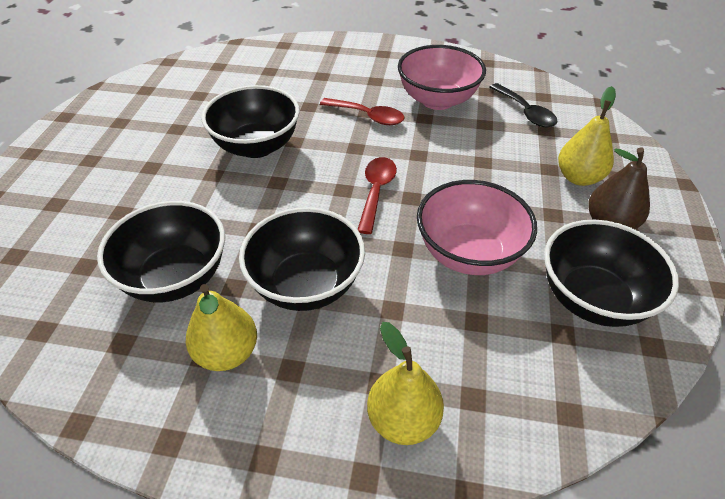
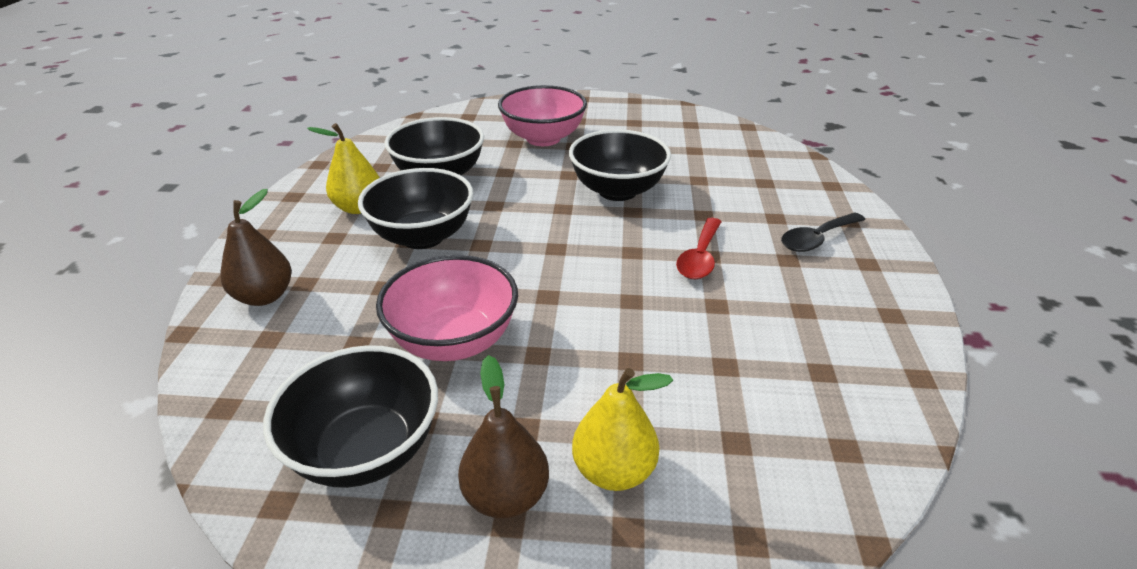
camera: 85 degrees right, 10 degrees down
(376, 192) = (554, 270): red spoon -> none
(403, 420) = (265, 296): yellow pear -> brown pear
(437, 100) = (767, 317): pink bowl -> pink bowl (543, 138)
(525, 112) = (779, 418): black spoon -> black spoon (817, 239)

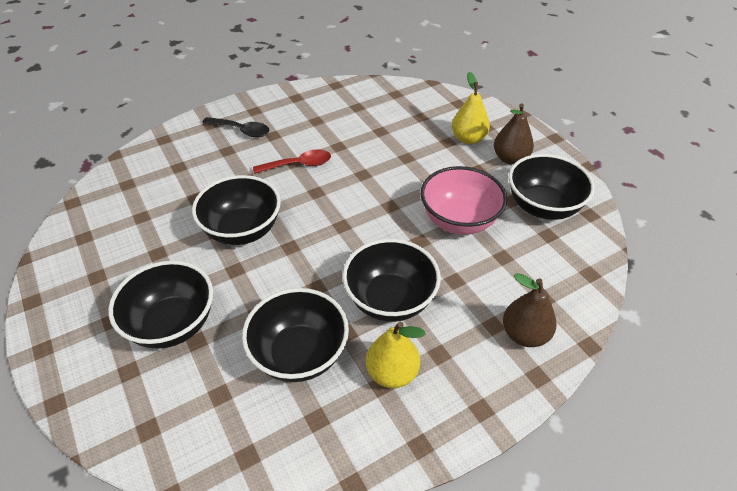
camera: 125 degrees left, 10 degrees up
(543, 138) = (172, 324): pink bowl -> black bowl

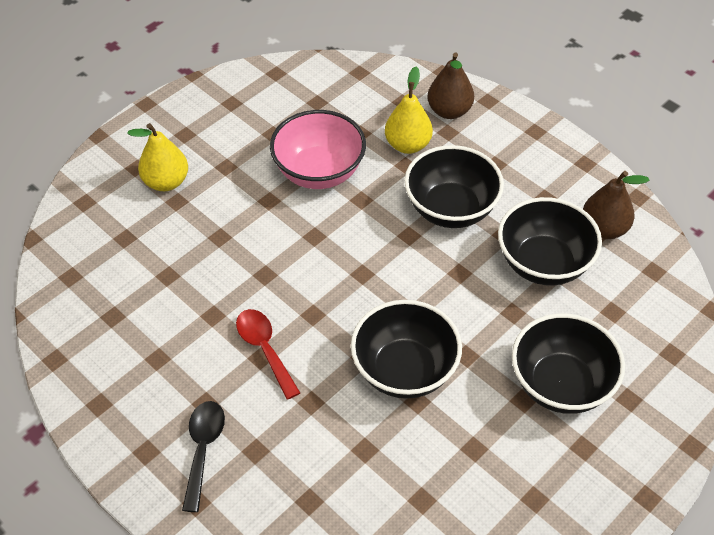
camera: 105 degrees left, 5 degrees up
(392, 373) = (530, 192): yellow pear -> yellow pear (408, 145)
(510, 158) = (197, 140): brown pear -> brown pear (604, 229)
(542, 207) = (275, 108): black bowl -> none

